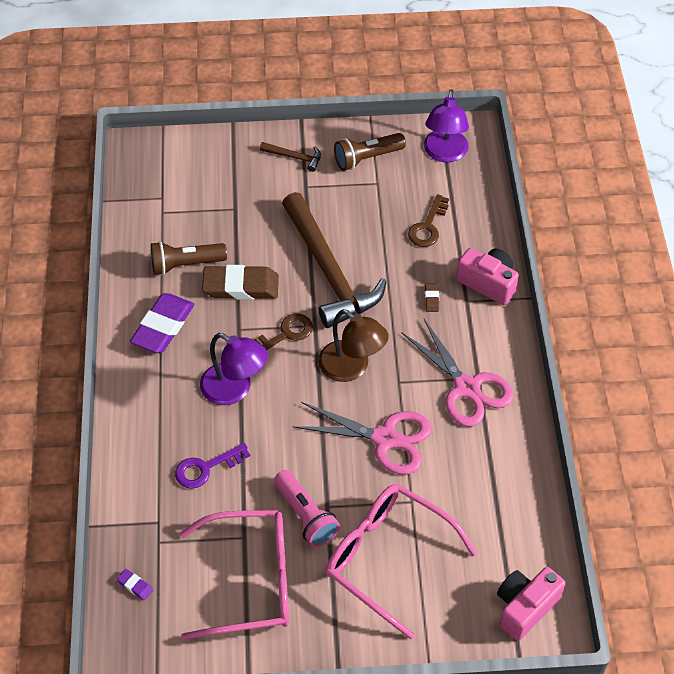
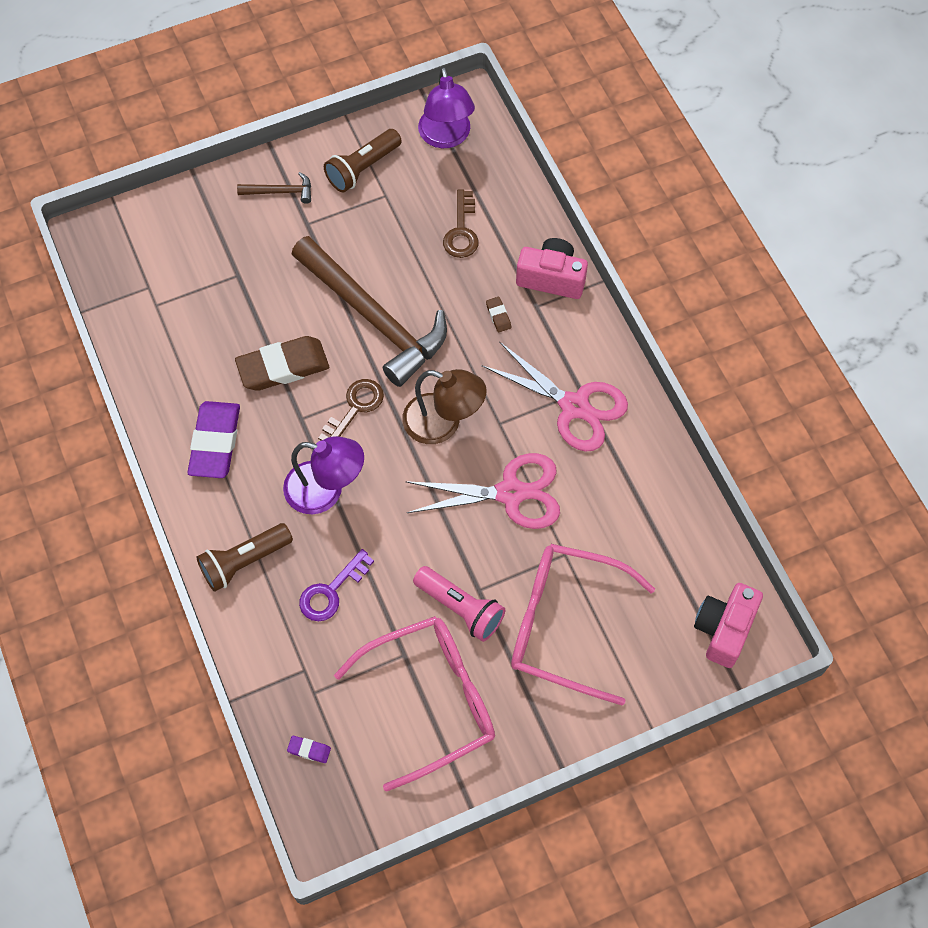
camera: 20 degrees left, 10 degrees up
(186, 264) = (210, 360): brown flashlight -> brown flashlight (244, 562)

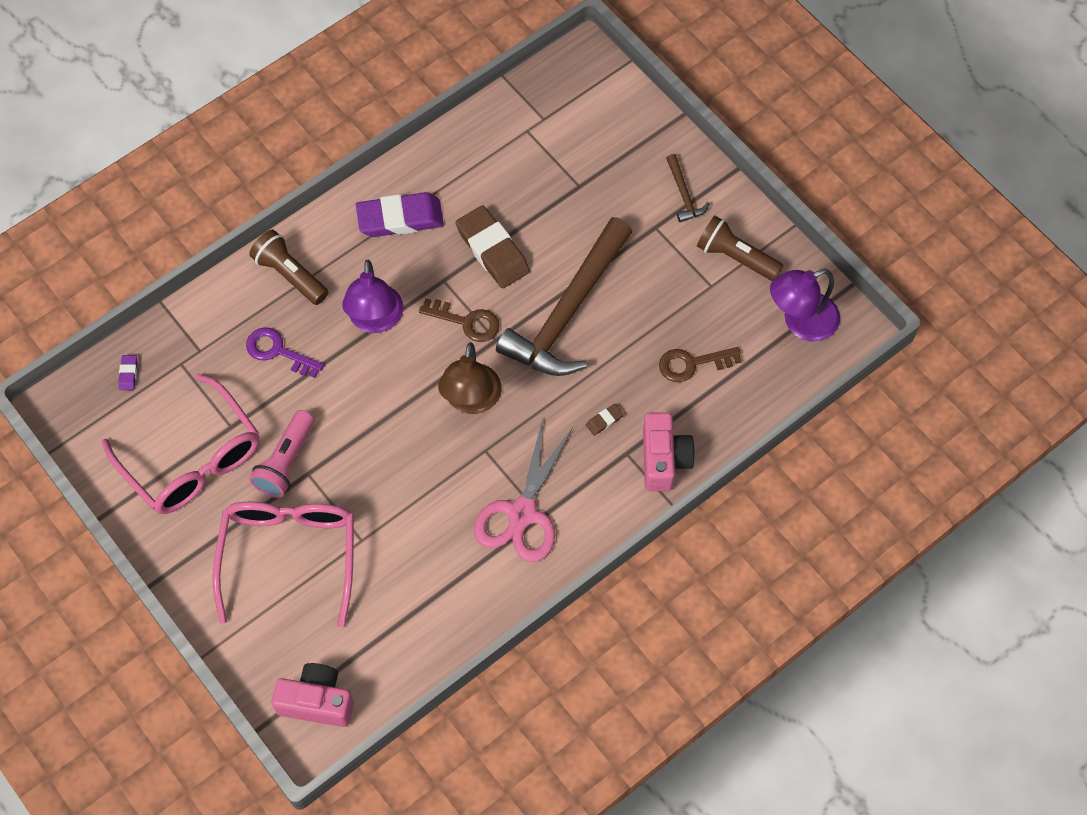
camera: 75 degrees right, 0 degrees up
(510, 493) = (413, 477): pink scissors -> none

